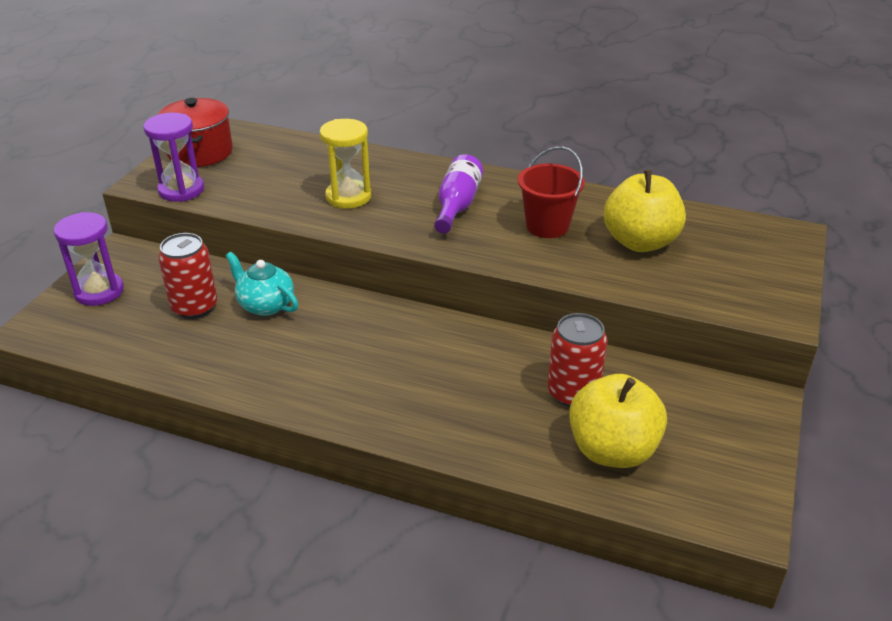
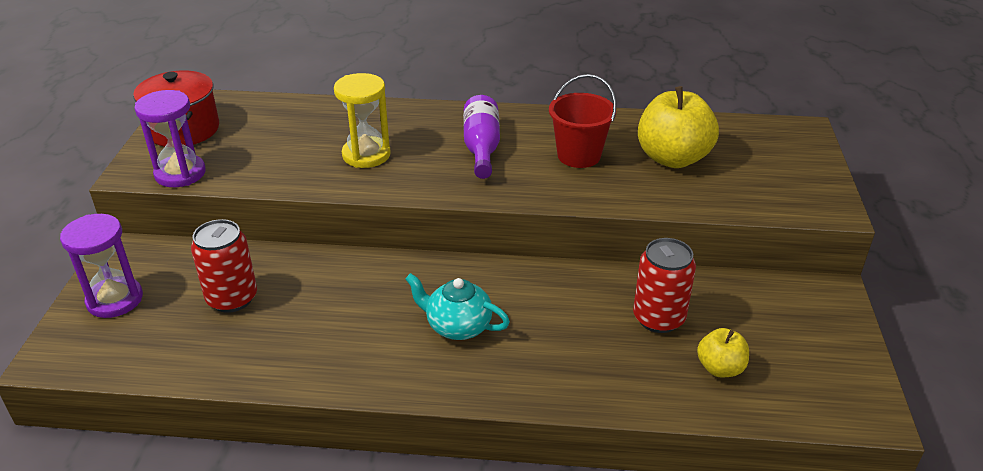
camera: 15 degrees left, 0 degrees up
(265, 305) = (310, 283): turquoise teapot -> turquoise teapot (458, 326)
(612, 450) = (720, 368): yellow apple -> yellow apple, size x0.53

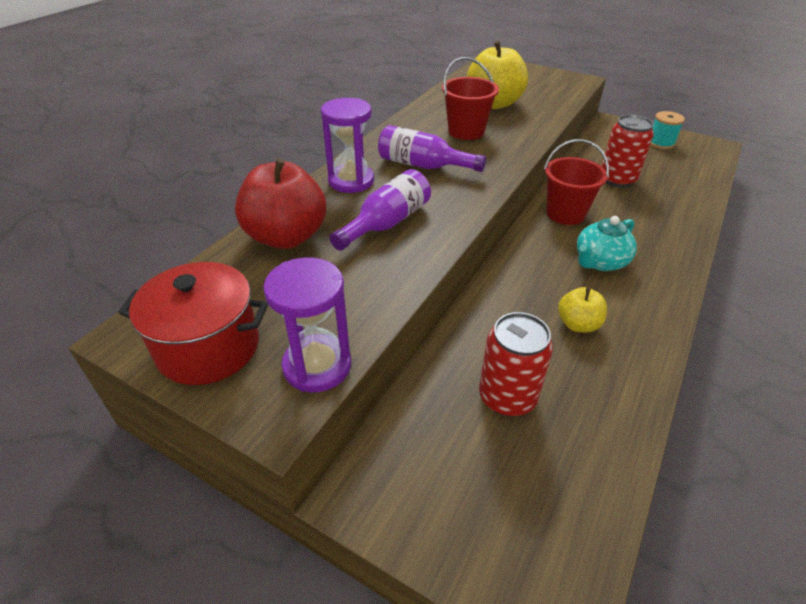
camera: 65 degrees left, 5 degrees up
(115, 300) = (462, 515): purple hourglass -> purple hourglass (351, 181)
(319, 117) = (286, 237): none -> red apple
(366, 155) = (386, 223): yellow hourglass -> purple bottle
(538, 287) = (565, 214): none -> red bucket
(720, 368) = (671, 174): yellow apple -> yellow apple (578, 324)
(814, 350) = (660, 143): none -> turquoise spool

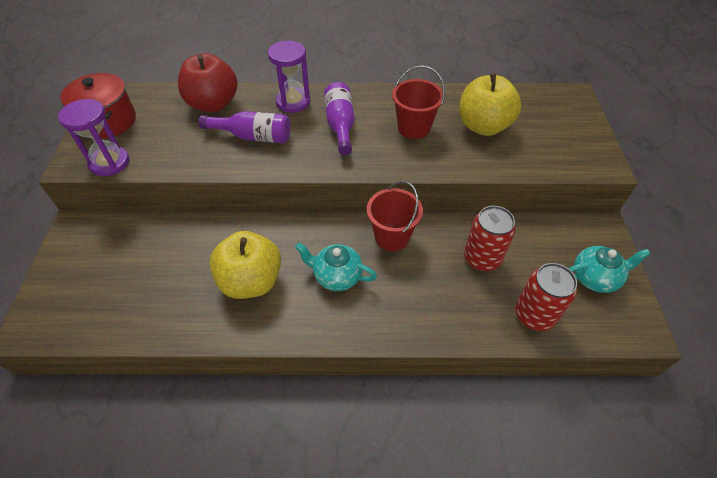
camera: 60 degrees right, 10 degrees up
(507, 397) = (164, 263): red can -> red can (534, 315)
(578, 324) = (251, 281): yellow apple -> yellow apple, size x1.88
(660, 143) = (595, 278): turquoise spool -> turquoise teapot

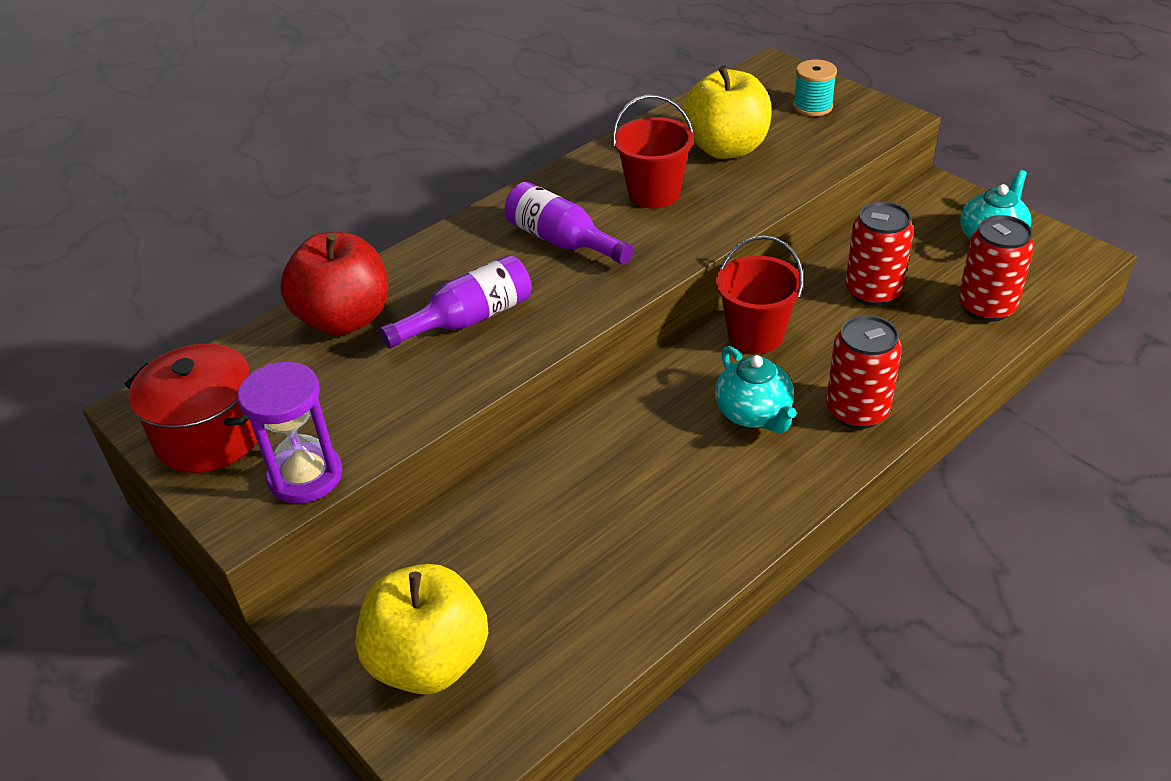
camera: 40 degrees left, 10 degrees down
(251, 281) = (665, 491): yellow apple -> yellow apple (429, 661)
(293, 102) = (458, 252): purple hourglass -> none
(337, 276) = (754, 414): turquoise teapot -> turquoise teapot turned 90 degrees counterclockwise
(384, 315) = (857, 411): none -> red can
(565, 131) = (812, 106): none -> turquoise spool

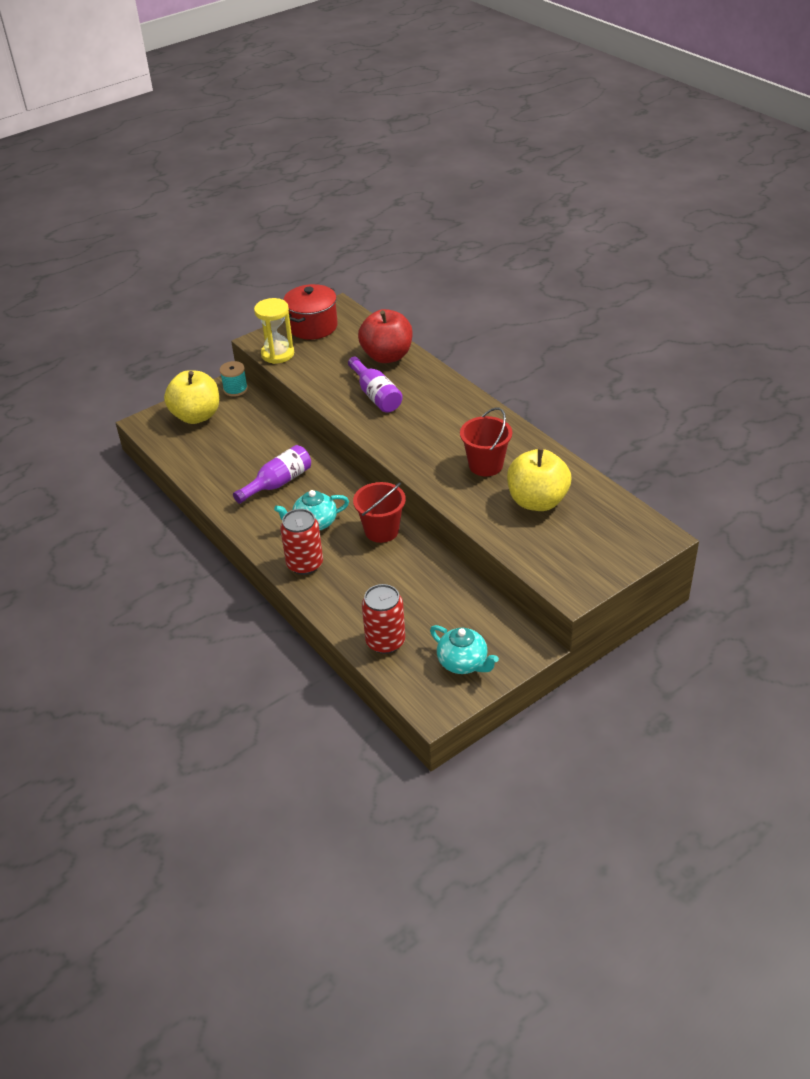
camera: 95 degrees right, 0 degrees up
(305, 476) = (277, 354): purple hourglass -> yellow hourglass
(562, 241) = (440, 427): purple bottle -> purple bottle (278, 483)
(812, 106) = (593, 551): turquoise spool -> turquoise spool (235, 389)
(873, 292) = (413, 589): red can -> none

